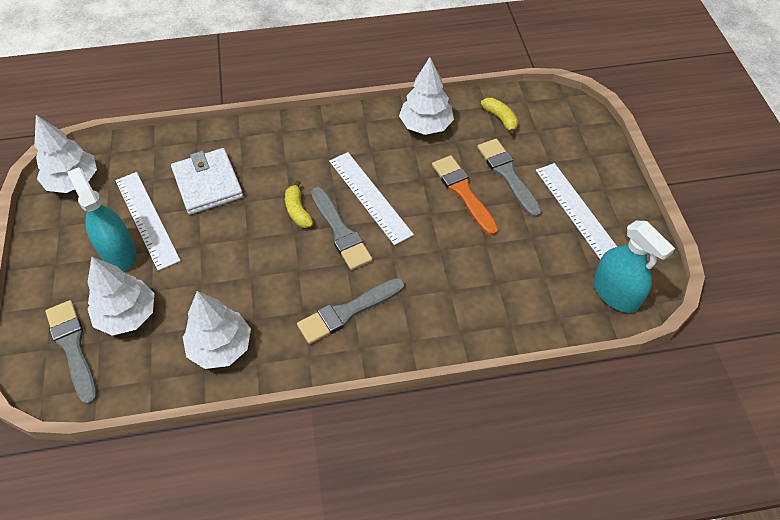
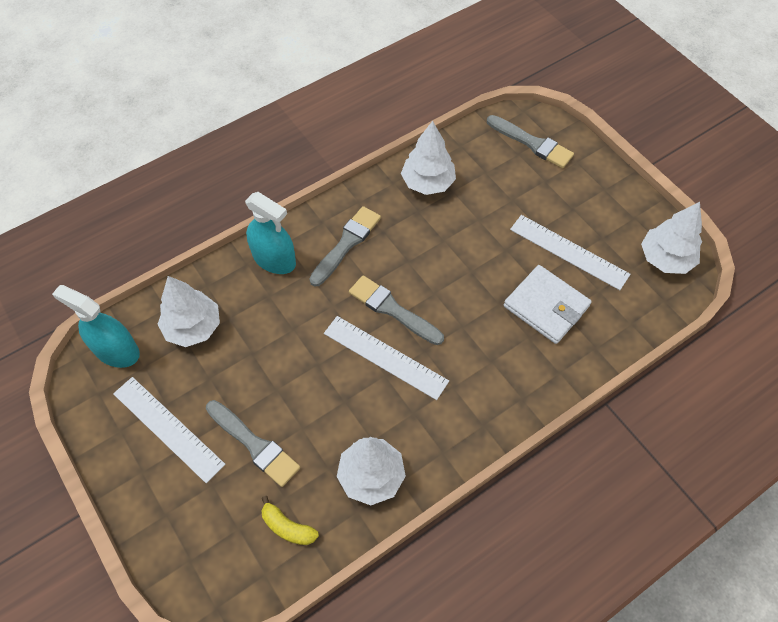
camera: 155 degrees right, 5 degrees up
(118, 252) = (565, 216): turquoise spray bottle -> turquoise spray bottle (274, 259)
(127, 315) = (514, 176): white tree -> white tree (193, 327)
(298, 211) = (444, 314): yellow banana -> none
(463, 192) = (294, 401): orange brush -> none

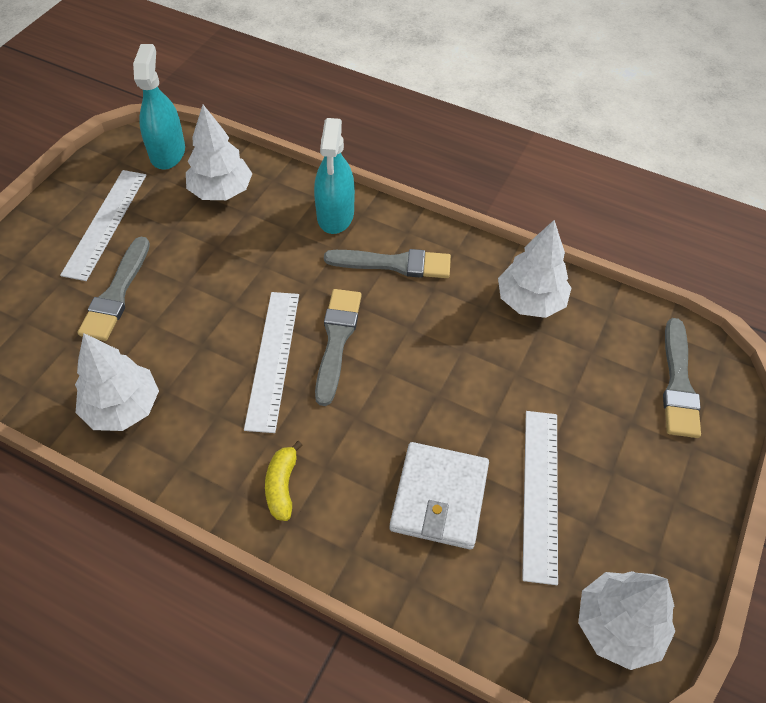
camera: 60 degrees right, 5 degrees down
(287, 527) = (38, 360): yellow banana -> yellow banana (282, 486)

